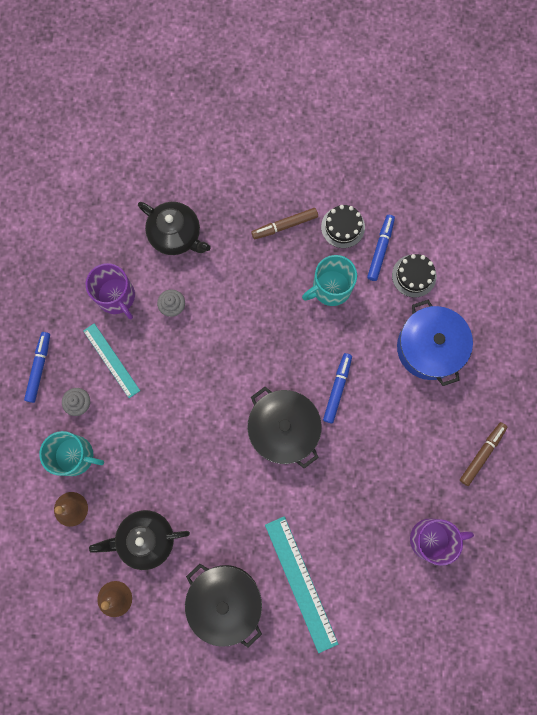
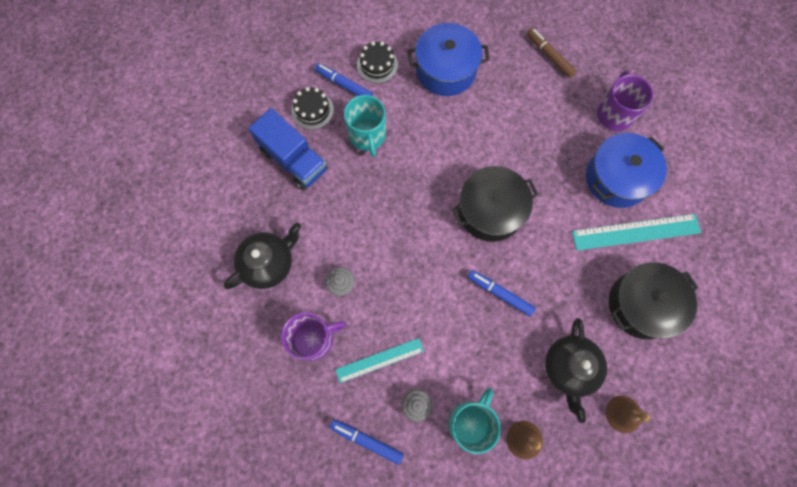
camera: 75 degrees left, 5 degrees down
(284, 225) = (294, 160): brown marker -> blue truck
(337, 389) = (463, 154): blue marker -> blue marker (500, 293)
(355, 553) = (616, 178): none -> blue pot

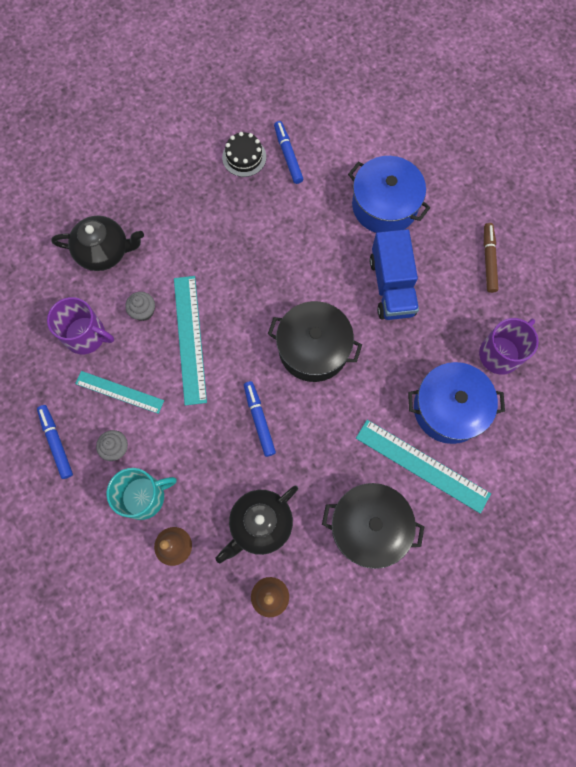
camera: 40 degrees right, 0 degrees up
(294, 160) = (194, 186): blue truck -> blue truck (391, 286)
(367, 135) = (269, 210): turquoise mug -> none
(377, 65) = (330, 158): black cake -> none
(395, 276) = (189, 339): none -> turquoise ruler

